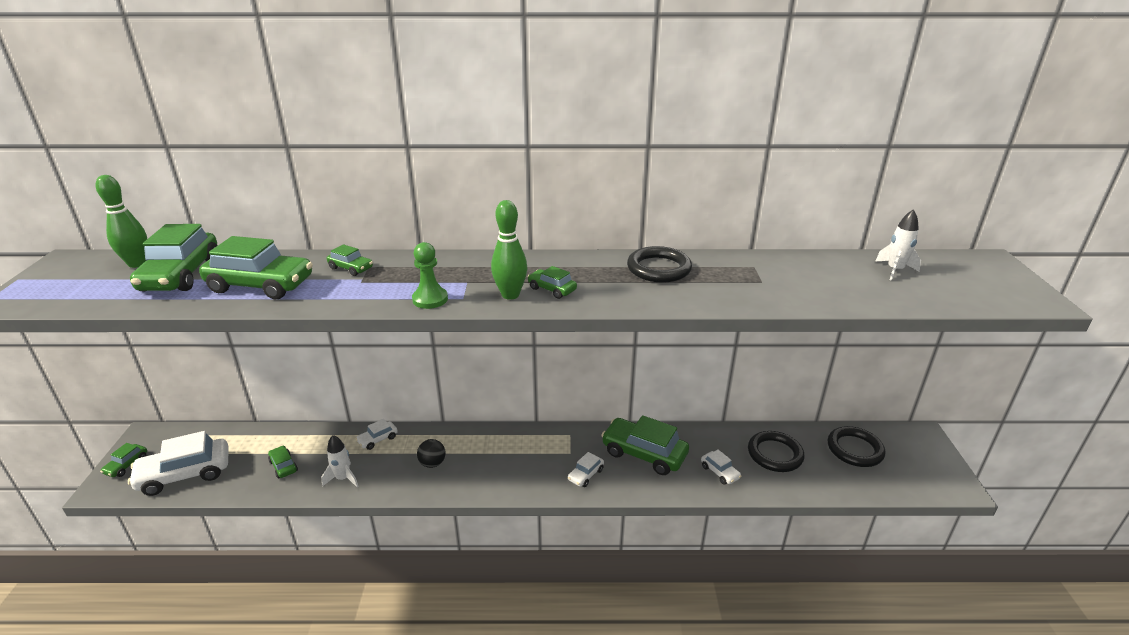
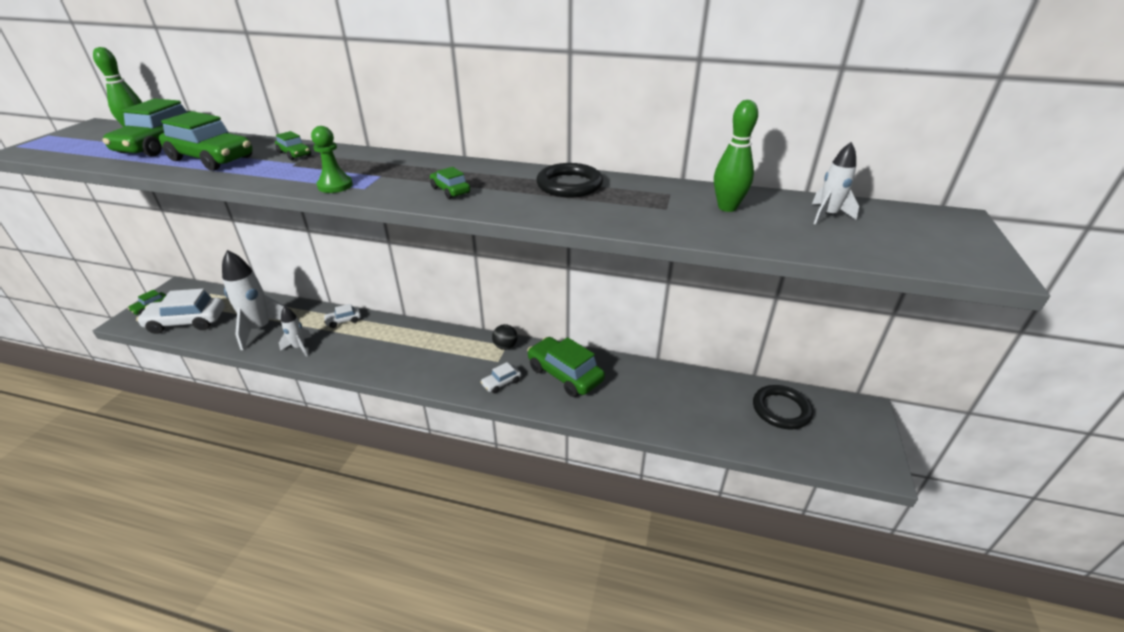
camera: 15 degrees right, 5 degrees up
(283, 466) = (260, 329): green car -> white rocket
(432, 463) = (376, 348): black ball -> black ball (505, 346)
(510, 295) = (408, 190): green bowling pin -> green bowling pin (727, 207)
(720, 472) = (629, 404): white car -> none
(775, 454) = (693, 398): black ring -> none

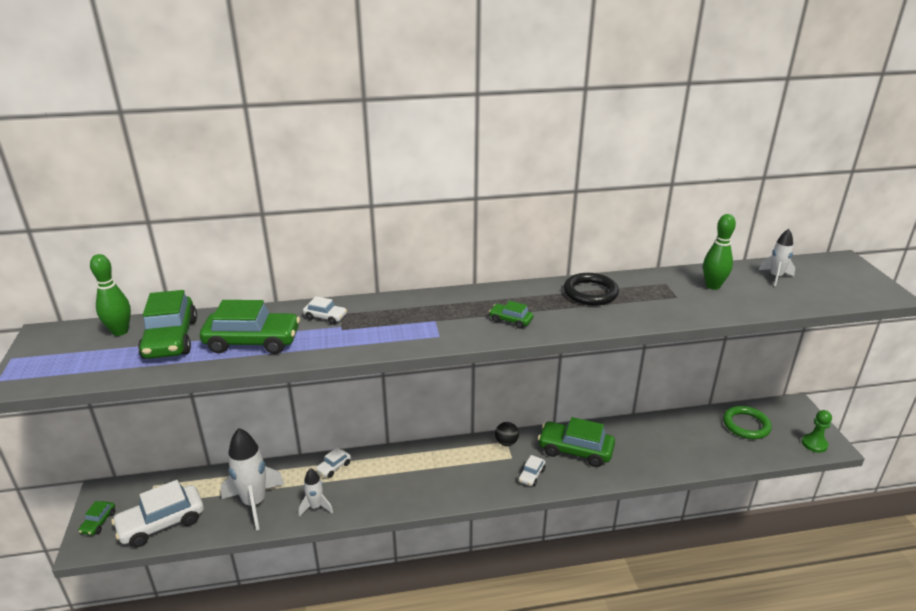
camera: 25 degrees left, 5 degrees down
(294, 154) = (325, 317): green car -> white car
(335, 185) = (412, 340): green pawn -> green pawn (814, 444)
(781, 410) = (746, 425): black ring -> green ring

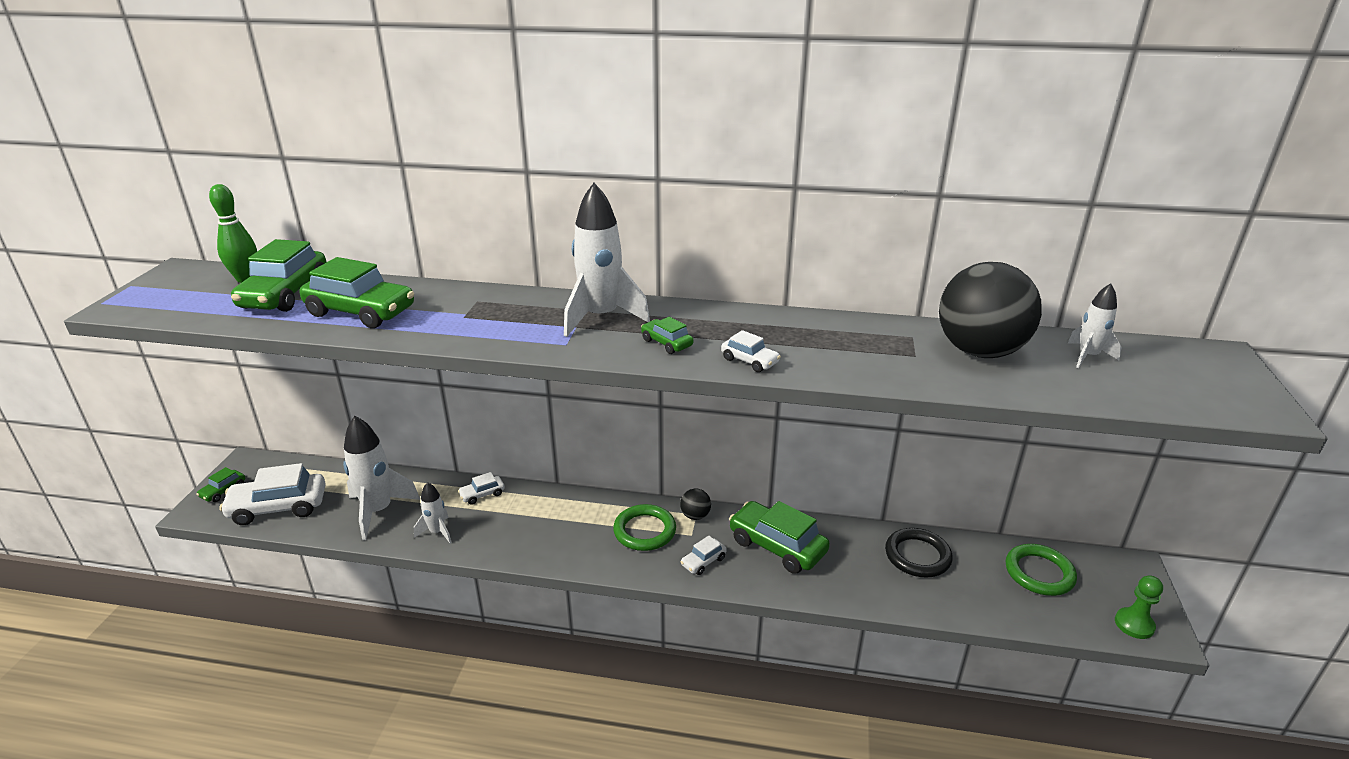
camera: 20 degrees right, 0 degrees up
(325, 317) = (457, 301): white car -> white car (749, 361)
(447, 309) = (601, 317): none -> white rocket
(476, 463) = (644, 531): none -> green ring
(590, 292) = (797, 330): black ring -> black ring (917, 556)
(713, 286) = (980, 351): green bowling pin -> black ball

